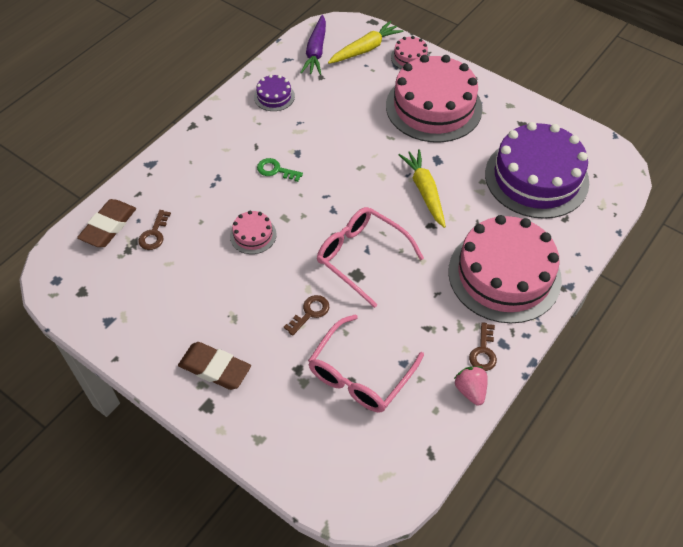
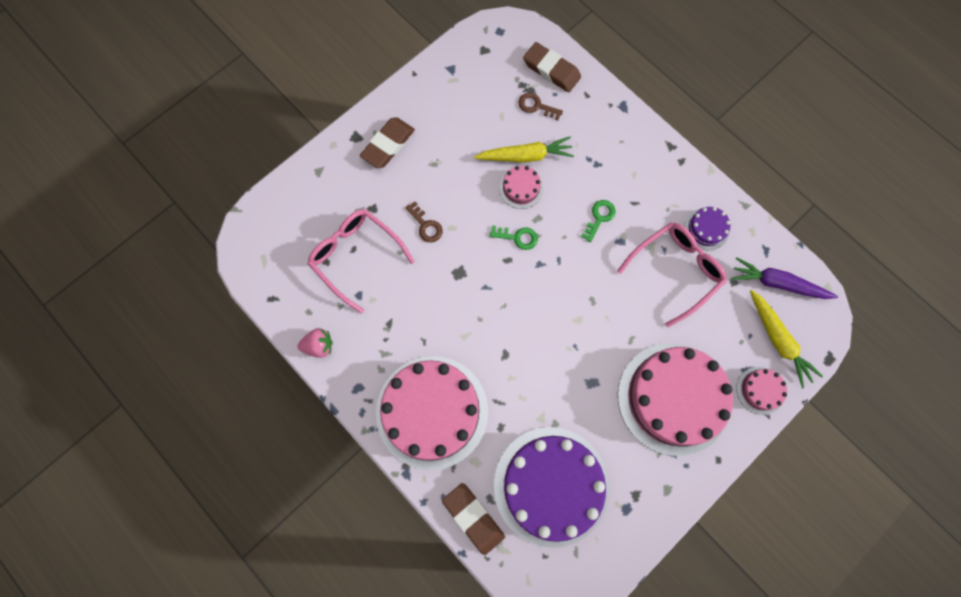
camera: 100 degrees right, 20 degrees up
(308, 231) = (517, 237): none -> green key
(361, 257) = (478, 280): pink glasses -> pink glasses (676, 270)
(424, 191) = (550, 359): yellow carrot -> yellow carrot (525, 156)
(483, 351) = (353, 367): brown key -> none
(586, 228) = (473, 518): none -> brown eraser

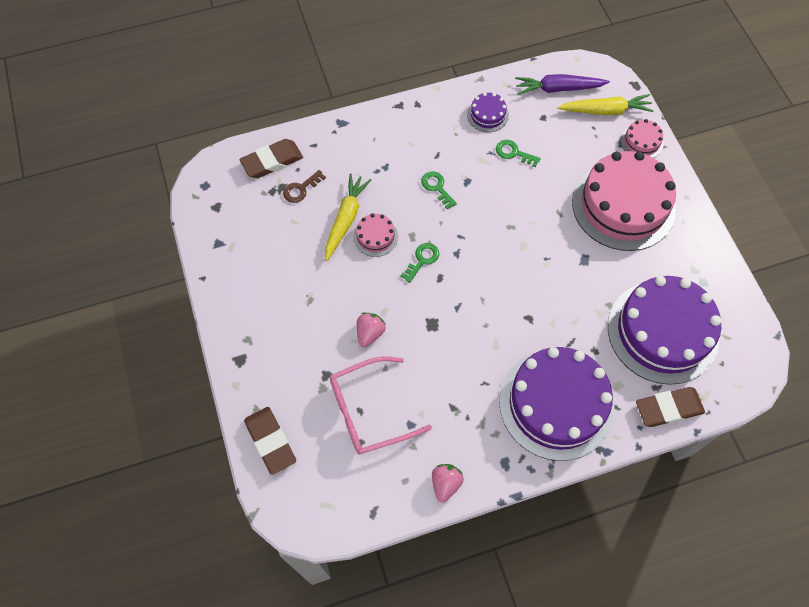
camera: 65 degrees left, 10 degrees down
(388, 145) = (266, 333): brown eraser -> brown eraser (270, 441)
(426, 225) = (370, 333): brown key -> pink strawberry
(432, 411) = (556, 404): pink cake -> purple cake
(676, 270) = (513, 153): pink glasses -> green key
(777, 283) = (558, 89): purple carrot -> purple carrot turned 45 degrees clockwise

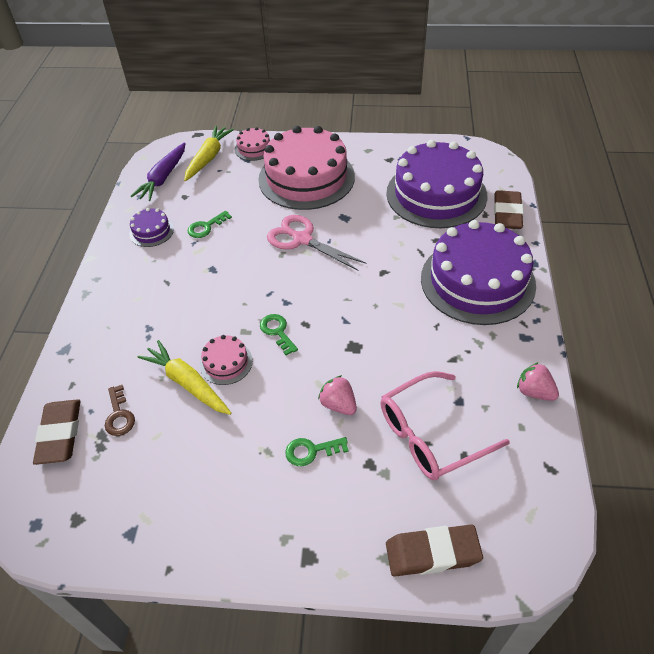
camera: 65 degrees left, 15 degrees down
(369, 411) = (430, 435): pink glasses -> pink glasses turned 60 degrees clockwise
(437, 187) = (203, 294): green key -> green key (311, 451)
(537, 235) = (302, 239): none -> pink scissors

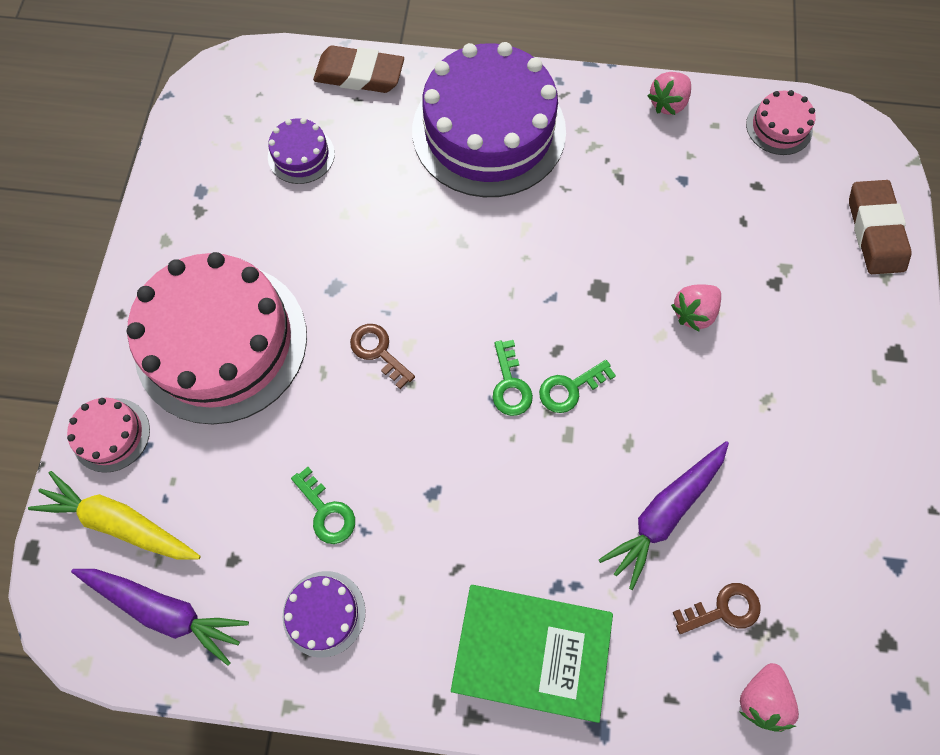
camera: 90 degrees left, 20 degrees up
(60, 434) = (760, 697): brown eraser -> pink strawberry
(114, 316) = (530, 651): none -> green book
(187, 383) = (664, 513): yellow carrot -> purple carrot
(226, 363) = (627, 459): pink cake -> pink cake (779, 127)
(302, 239) = (378, 351): pink scissors -> brown key
(311, 451) = (763, 347): green key -> green key (510, 384)
(430, 435) = (731, 215): pink glasses -> none
(436, 194) = (301, 155): purple cake -> purple cake, size x0.43

